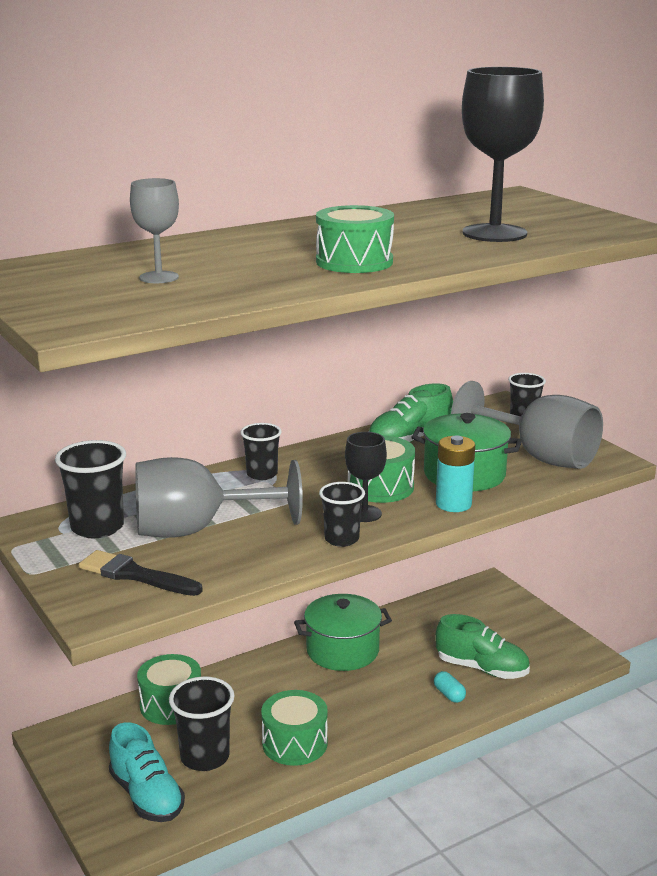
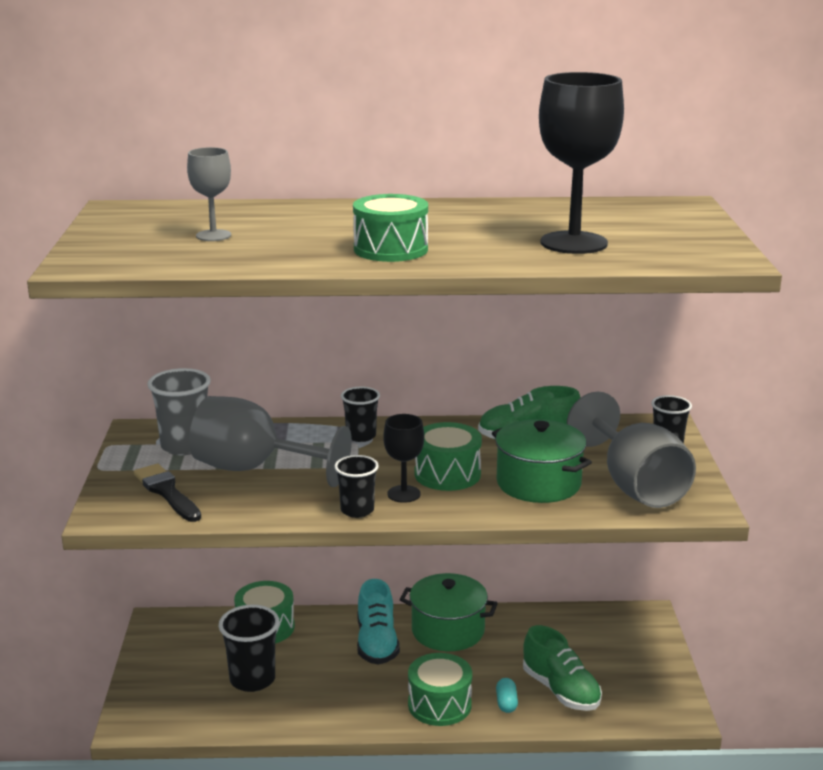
camera: 30 degrees right, 0 degrees up
(97, 527) = (184, 446): black cup -> grey cup
(147, 796) = (182, 693): turquoise shoe -> turquoise shoe (377, 643)
(294, 743) = (332, 695): green drum -> green drum (439, 704)
(453, 504) = (493, 507): turquoise battery -> none

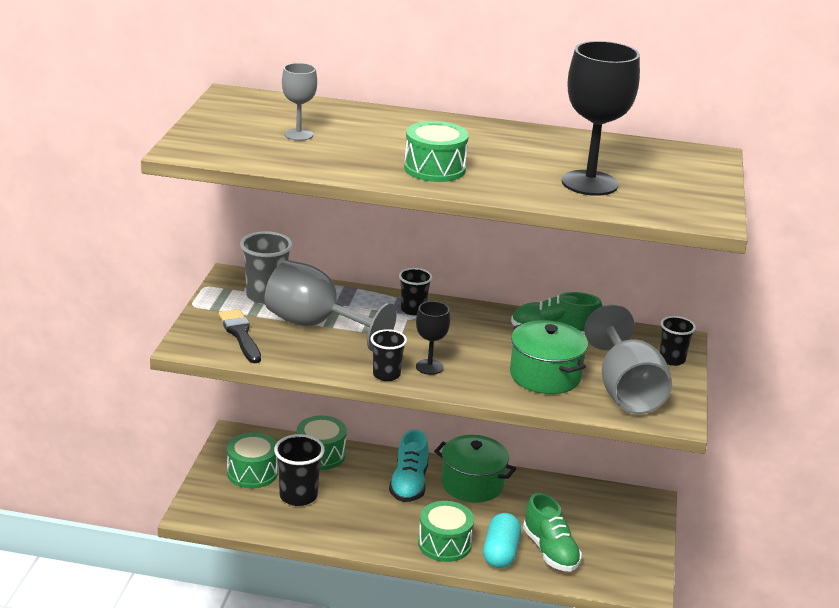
camera: 10 degrees right, 5 degrees up
(447, 474) = (472, 355): green drum -> green drum (252, 473)
(506, 703) = (500, 553): turquoise capsule -> turquoise capsule, size x1.90

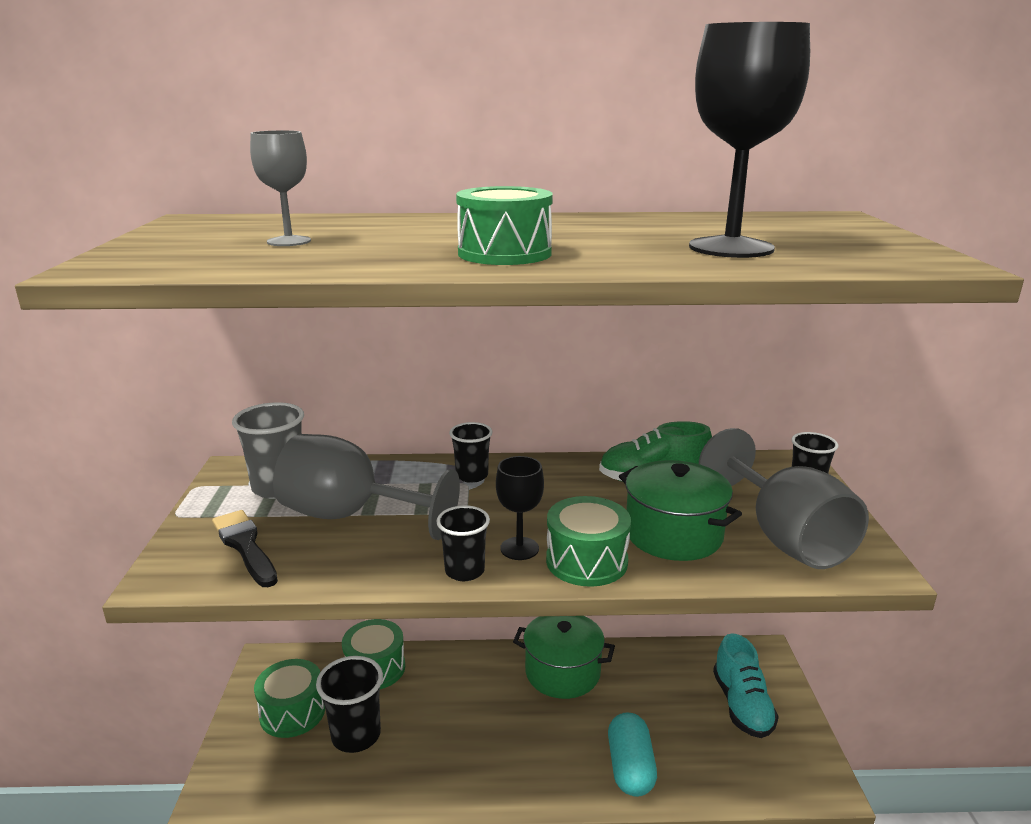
camera: 10 degrees left, 5 degrees down
(409, 484) = (489, 688): turquoise shoe -> turquoise shoe (742, 705)
(444, 544) = (557, 770): green drum -> green drum (586, 561)
(550, 551) = (688, 751): green shoe -> none

